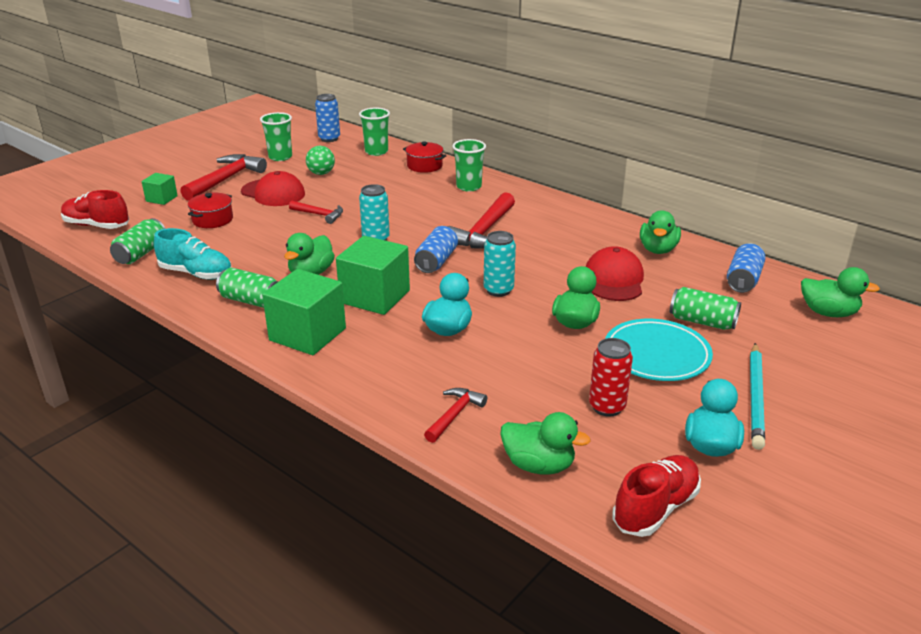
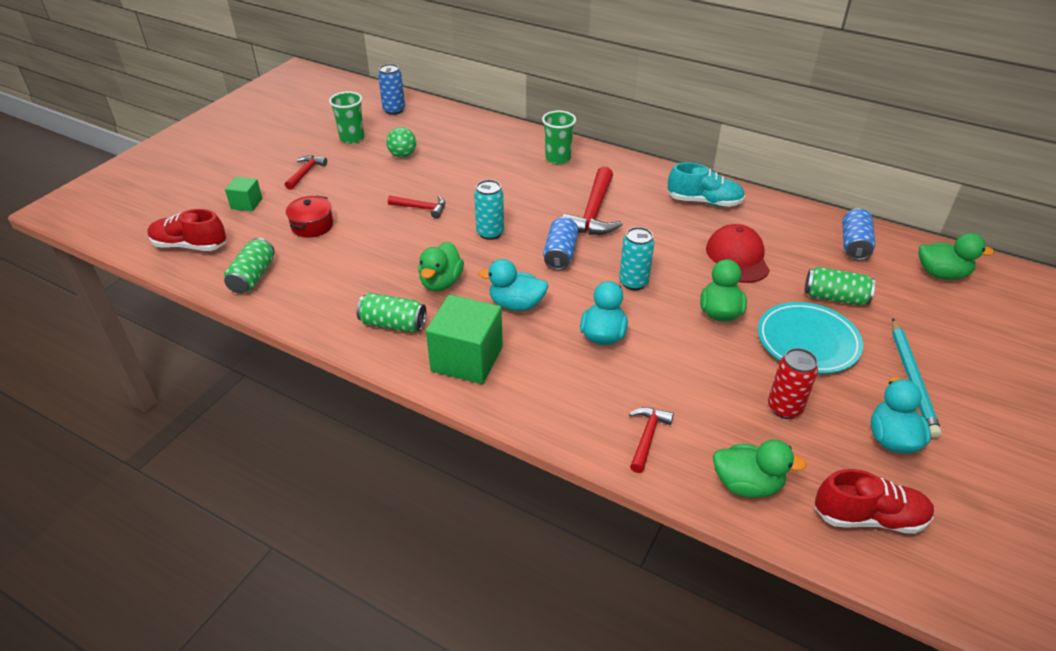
camera: 10 degrees left, 10 degrees up
(196, 273) = (322, 296): turquoise shoe -> turquoise shoe (704, 202)
(225, 180) = (305, 173): red hammer -> red hammer, size x0.56
(273, 193) = (362, 185): red cap -> none
(375, 297) = (516, 304): green cube -> turquoise duck
(376, 152) = (449, 123): green cup -> none
(424, 166) = (504, 136): red pot -> none
(655, 508) = (869, 517): red shoe -> red shoe turned 60 degrees clockwise
(658, 249) = (764, 217): green duck -> none

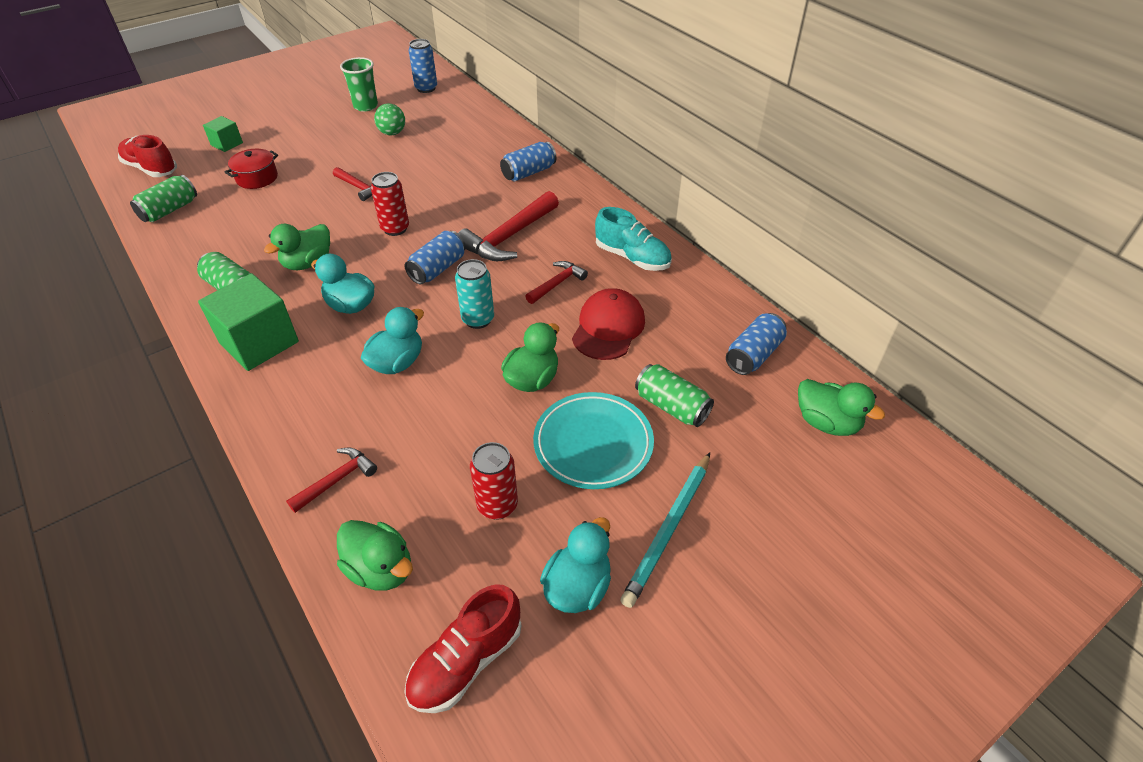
camera: 25 degrees right, 5 degrees up
(305, 173) = (298, 128): red hammer -> red hammer (557, 284)
(490, 233) = (395, 229): turquoise can -> red can
(558, 158) = (528, 172): green cup -> blue can
(869, 517) = (466, 661): red shoe -> red shoe turned 105 degrees clockwise

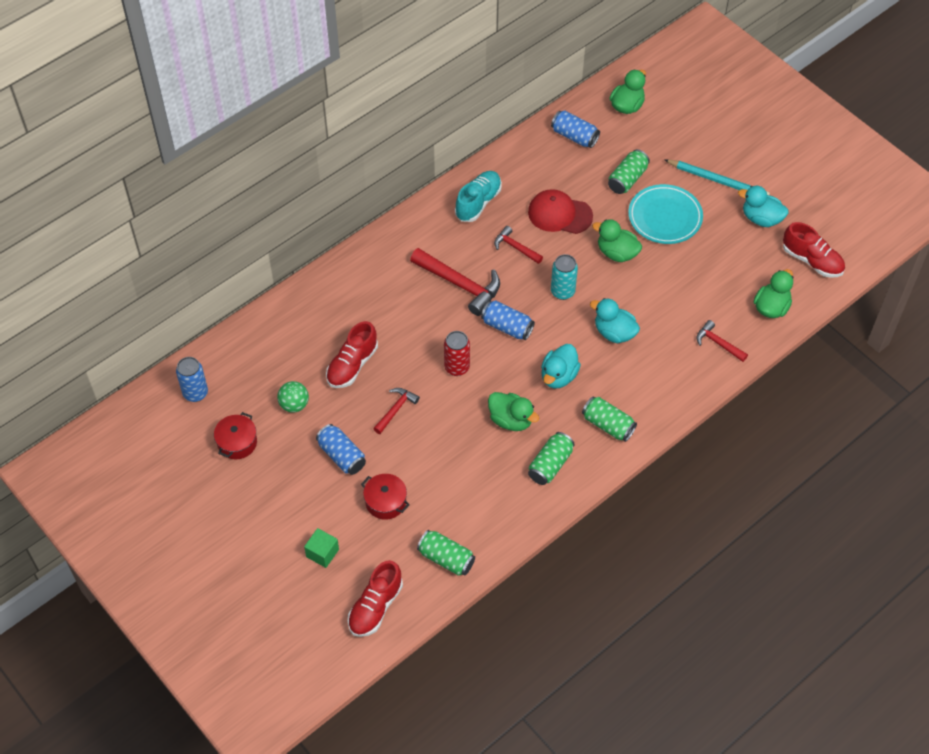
camera: 95 degrees left, 10 degrees up
(259, 342) = (608, 425): green cube -> green can
(365, 106) = (237, 442): green cup -> red pot
(424, 164) = (352, 365): none -> red shoe
(497, 505) = (719, 259): red can -> none
(528, 172) = (361, 281): blue can -> blue can (341, 456)

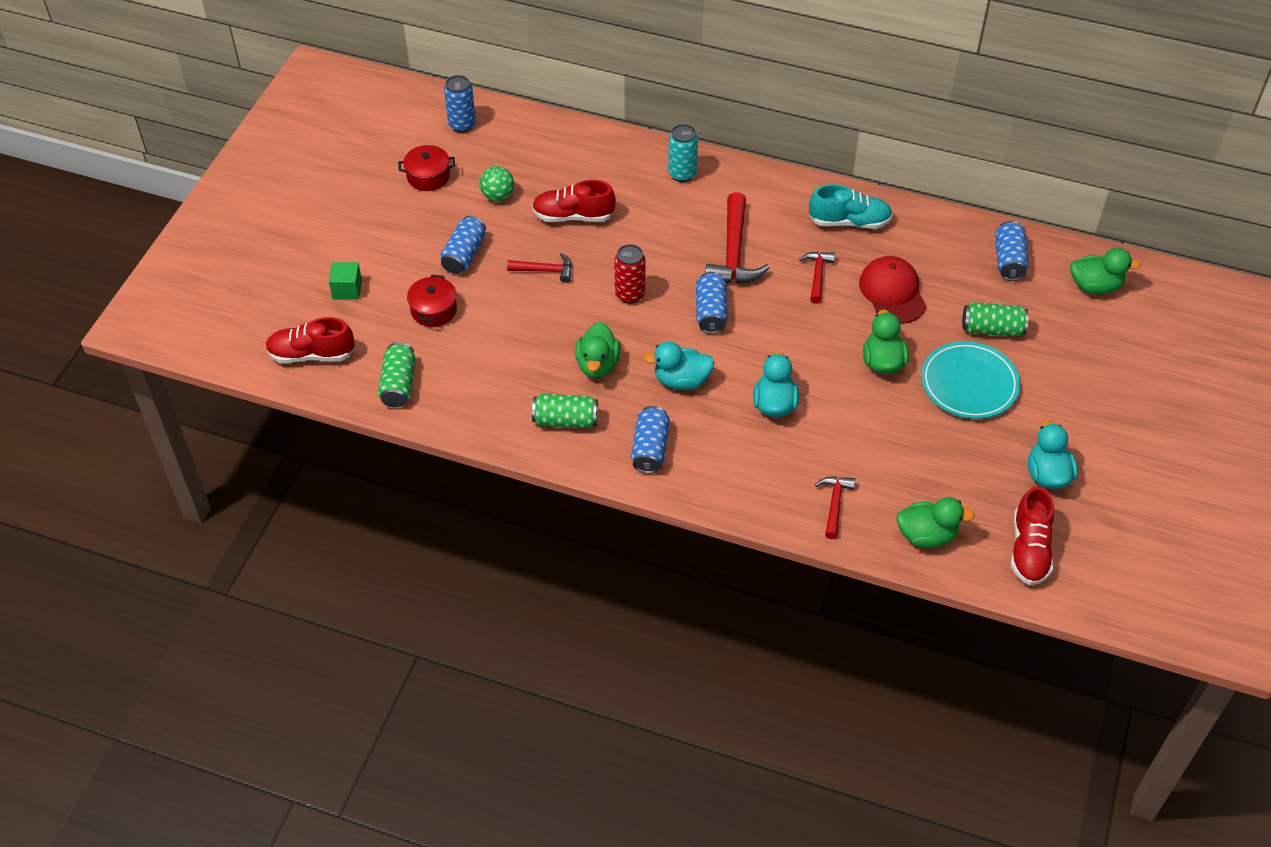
camera: 60 degrees right, 5 degrees down
(562, 291) = (792, 338): turquoise can -> turquoise can (682, 174)
(608, 425) = (650, 449): green can -> blue can
(718, 180) = (1065, 411): turquoise pencil -> none

